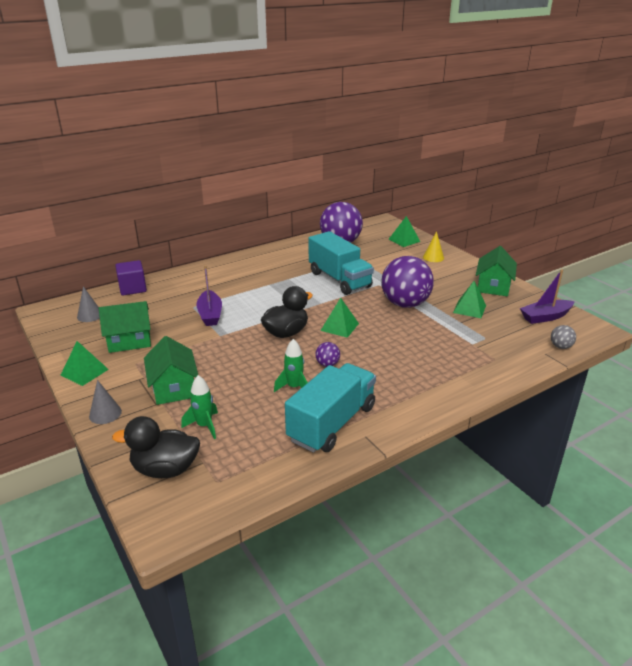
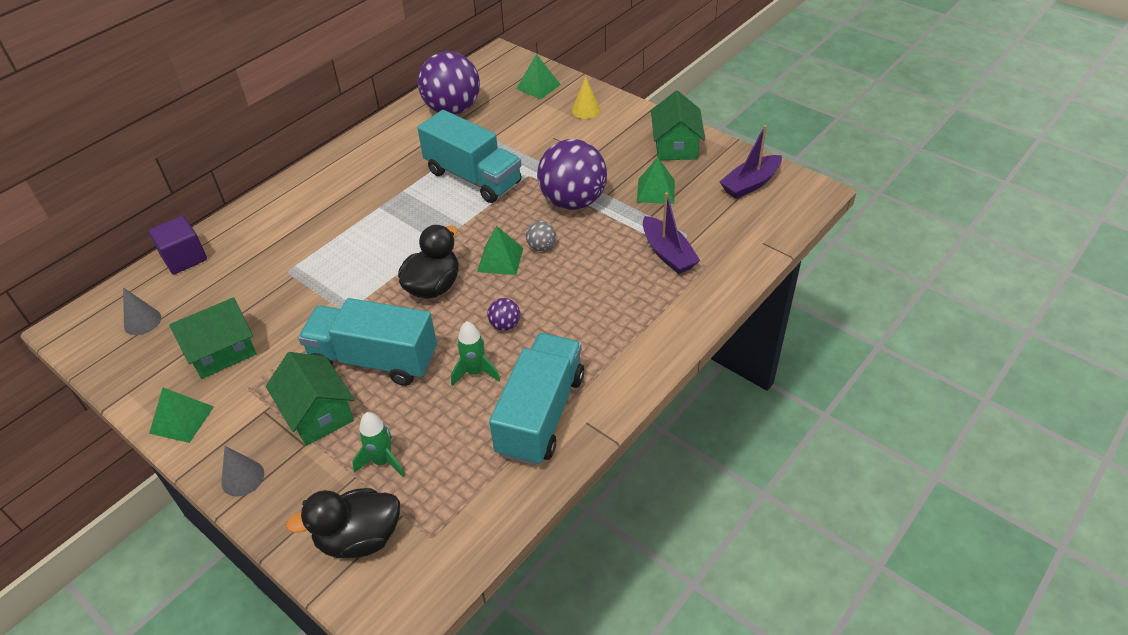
camera: 15 degrees left, 15 degrees up
(210, 314) = (317, 279): purple boat -> purple boat (667, 253)
(226, 365) = (374, 359): none -> turquoise truck
(560, 347) = (778, 228): grey ball -> grey ball (541, 247)

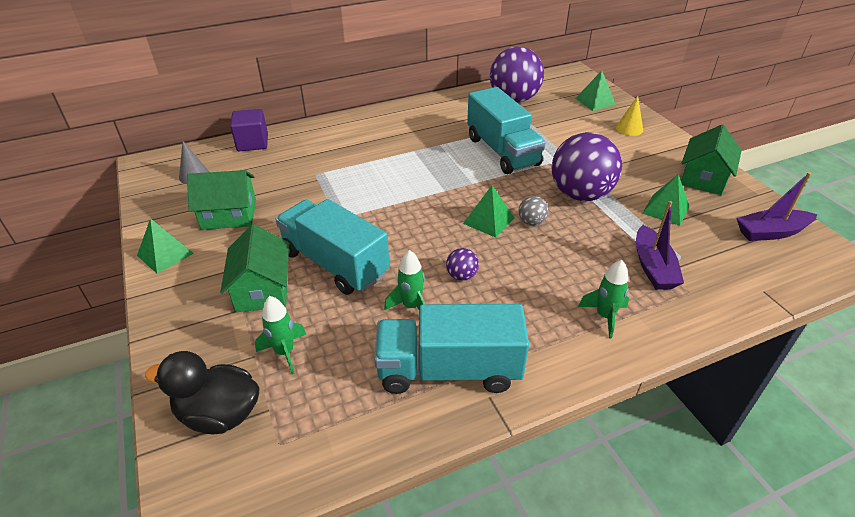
camera: 25 degrees right, 5 degrees down
(242, 478) = (171, 318): grey cone -> none
(433, 286) = (419, 223): black duck -> none
(541, 414) = (449, 370): turquoise truck -> turquoise truck turned 135 degrees counterclockwise
(647, 315) = (604, 316): none -> green rocket

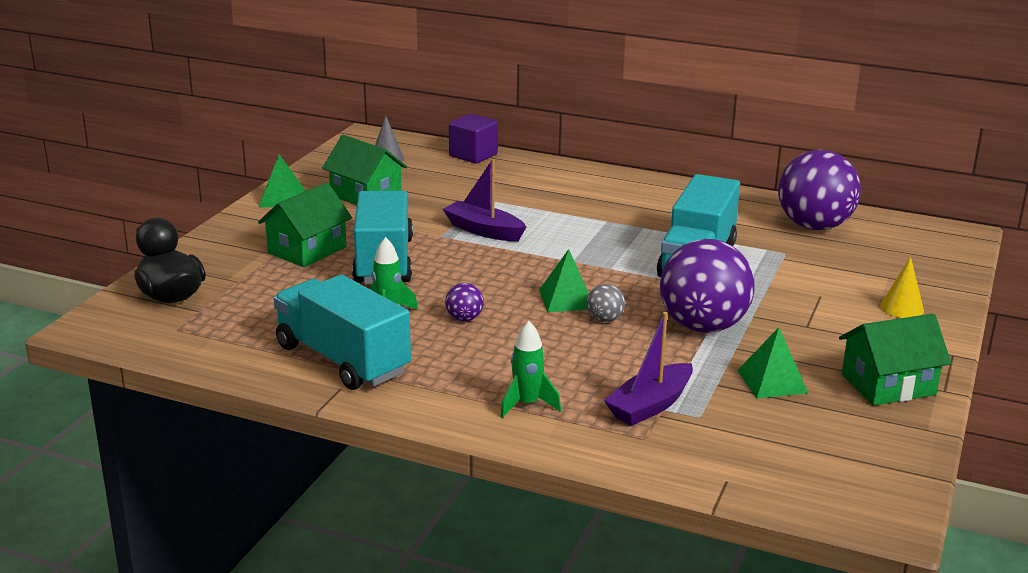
camera: 45 degrees right, 15 degrees down
(285, 352) = (259, 290): green rocket -> none
(595, 101) = (919, 269): green pyramid -> none
(771, 232) = (855, 457): purple boat -> purple boat (484, 231)

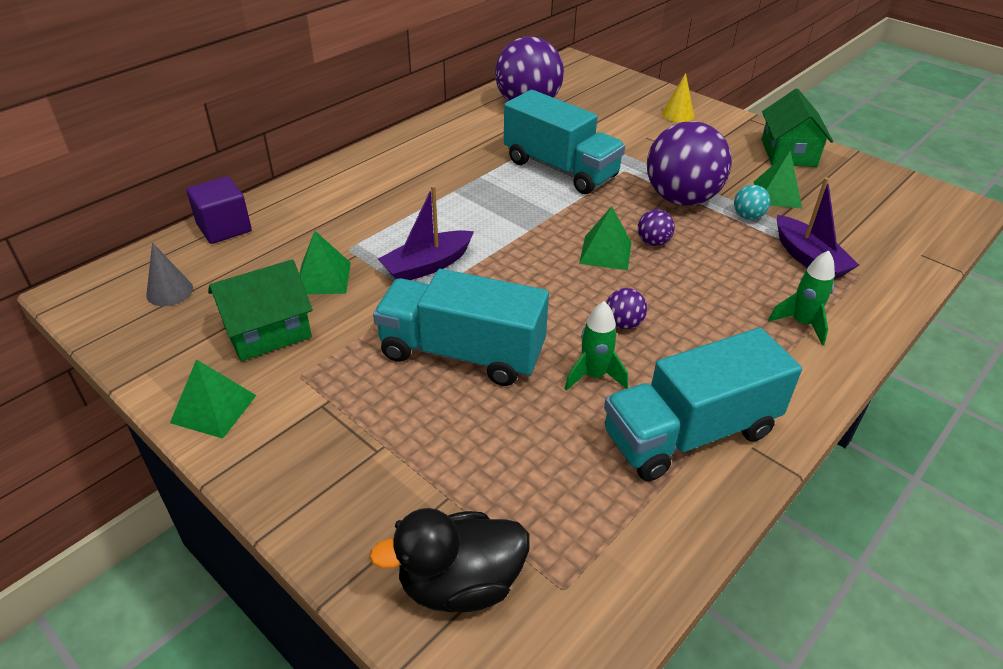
camera: 70 degrees left, 15 degrees up
(307, 250) = (392, 412): green house -> none
(438, 199) = (323, 278): none -> green pyramid
(605, 319) = (653, 242): grey ball -> purple ball
(704, 366) = (748, 216): none -> turquoise ball

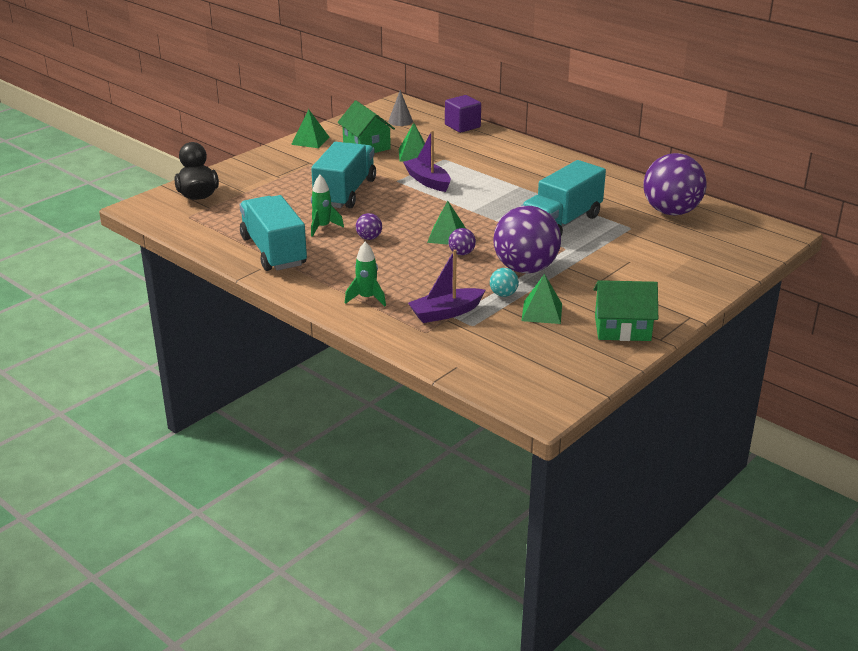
camera: 90 degrees right, 10 degrees down
(678, 114) = (682, 279): yellow cone -> none

